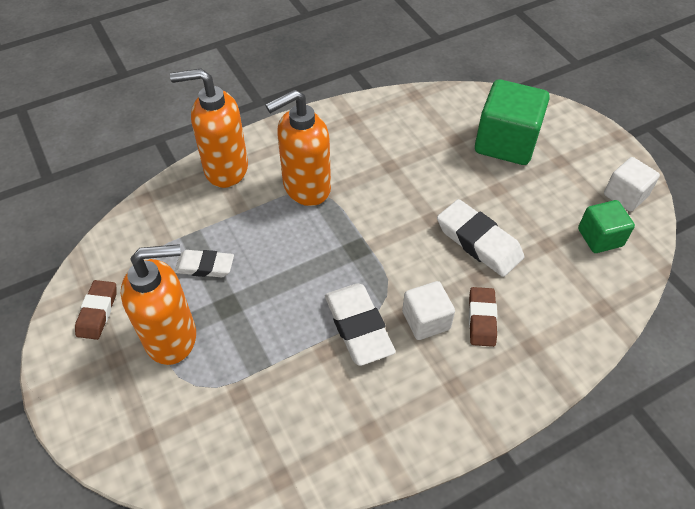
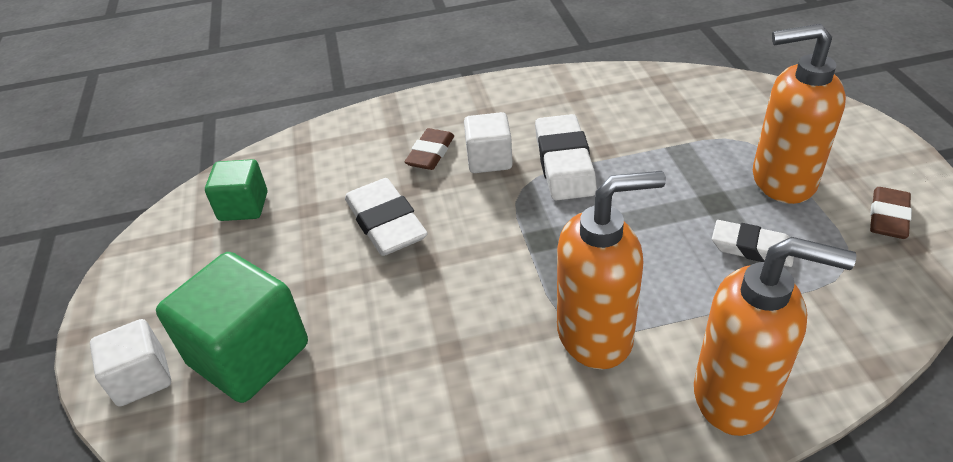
camera: 160 degrees left, 10 degrees down
(625, 195) = (165, 247): white cube -> white cube (142, 378)

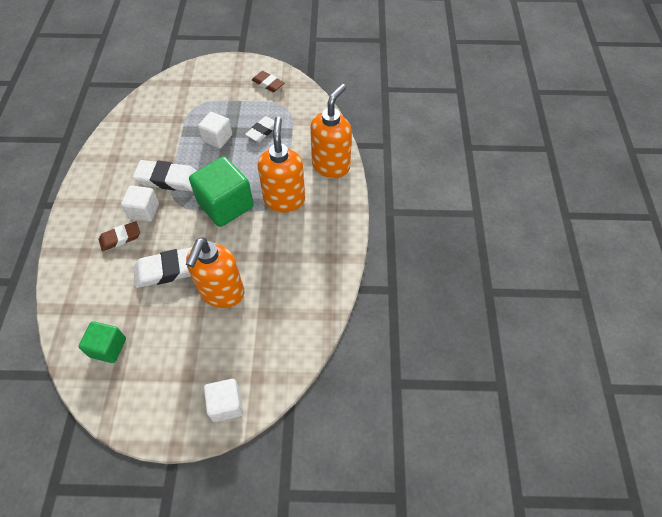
camera: 80 degrees left, 15 degrees up
(249, 354) = (233, 347): green cube -> green cube (225, 205)
(430, 153) = (120, 238): brown eraser -> brown eraser turned 60 degrees counterclockwise
(690, 191) = (217, 138): none -> white cube
(782, 181) = (229, 105): orange soap dispenser -> orange soap dispenser (222, 293)

